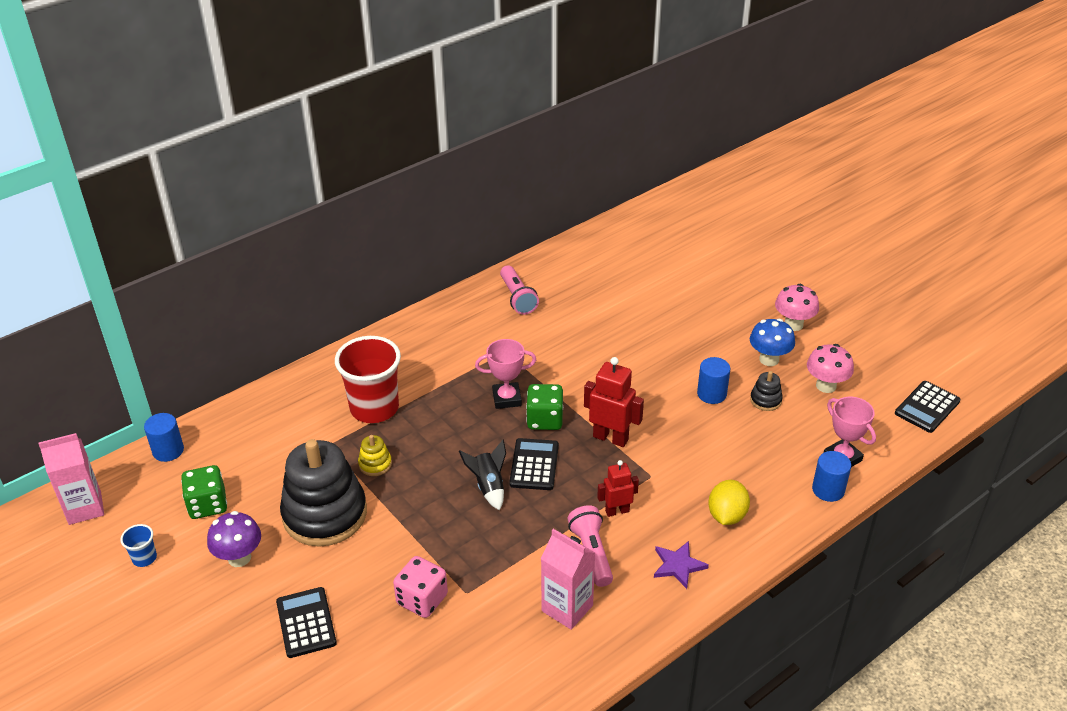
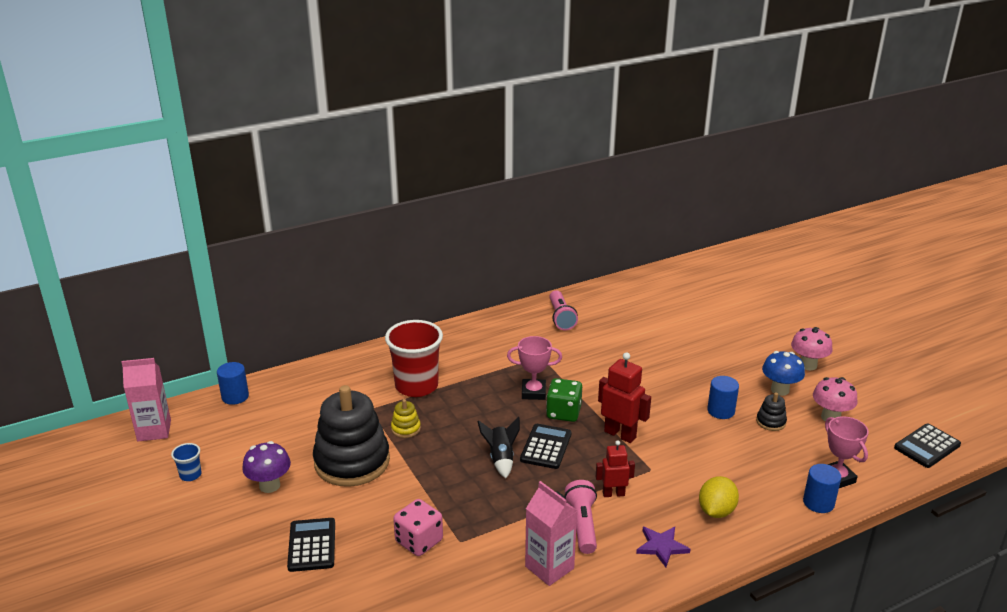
camera: 10 degrees right, 10 degrees down
(208, 505) = (255, 441): green dice -> none

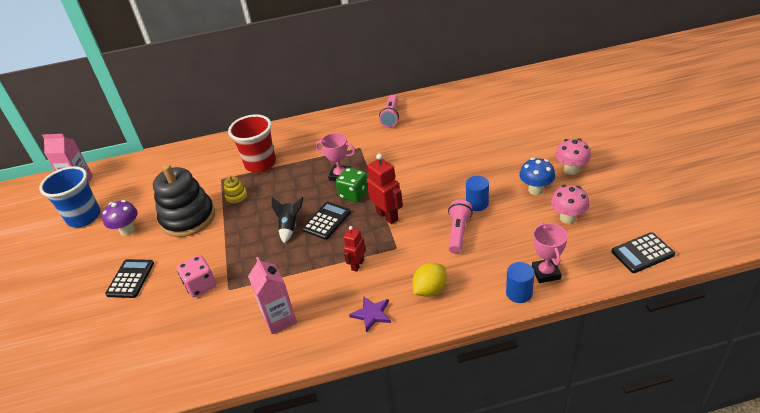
camera: 20 degrees right, 10 degrees up
(190, 475) = (84, 217): blue cup -> blue cup, size x2.28
(235, 396) = (140, 162): blue cylinder -> none
(582, 525) = (321, 288): pink flashlight -> pink flashlight (458, 232)
(613, 494) = (357, 265): red robot -> red robot turned 75 degrees counterclockwise
(771, 422) = (514, 217): black stacking toy -> none

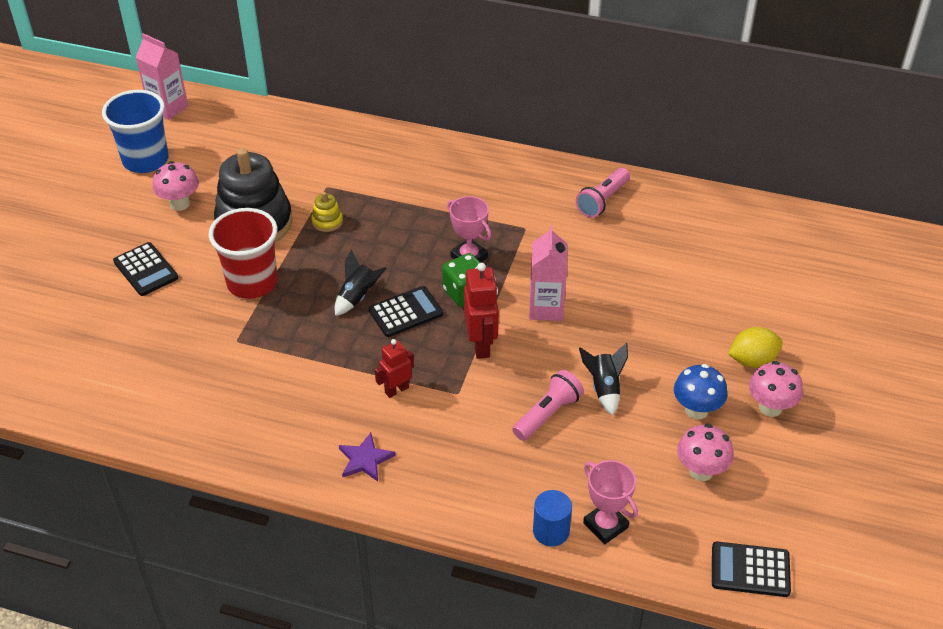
camera: 25 degrees right, 5 degrees up
(127, 230) = (180, 204): purple mushroom -> pink mushroom
(130, 279) = (145, 270): black calculator -> black calculator turned 105 degrees clockwise
(200, 285) = (211, 319): pink dice -> none
(260, 164) = (387, 189): red cup -> red cup (252, 283)
(280, 319) = (264, 408): pink carton -> pink carton (546, 308)
(430, 290) = (453, 468): yellow lemon -> yellow lemon (752, 360)
(477, 204) = (604, 388): blue cylinder -> black rocket
(546, 273) = (605, 525): pink trophy -> pink trophy turned 60 degrees counterclockwise

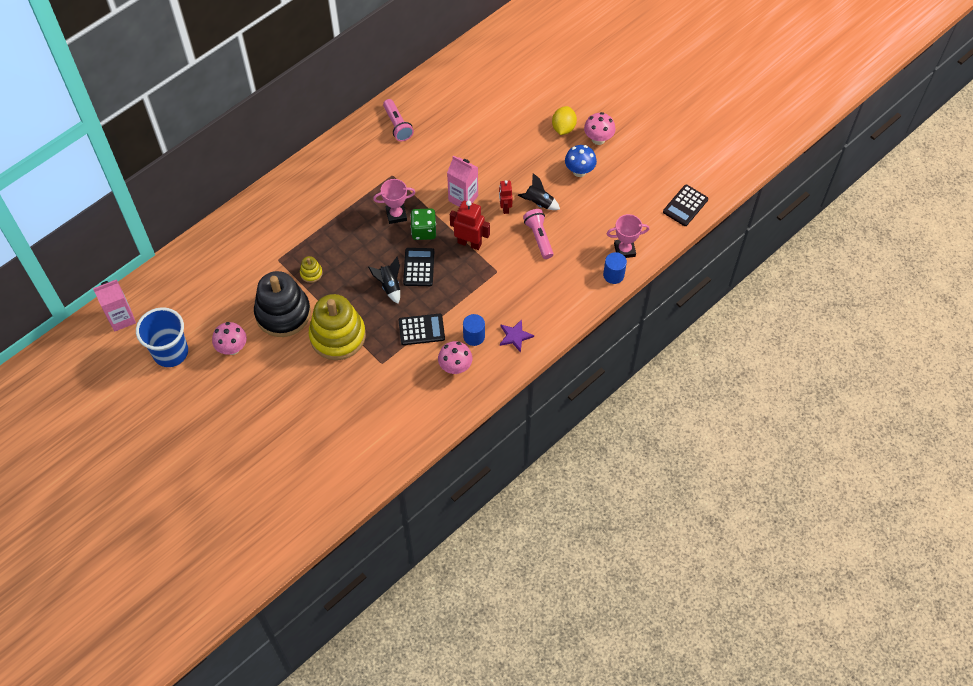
camera: 60 degrees left, 15 degrees up
(145, 270) = (283, 390): black calculator -> black calculator (421, 330)
(252, 283) = (337, 336): red cup -> yellow stacking toy
(336, 414) = (474, 336): none -> blue cylinder
(396, 390) = (475, 299): red robot -> red robot (505, 207)
(701, 471) = (617, 191): pink mushroom -> pink mushroom (455, 367)

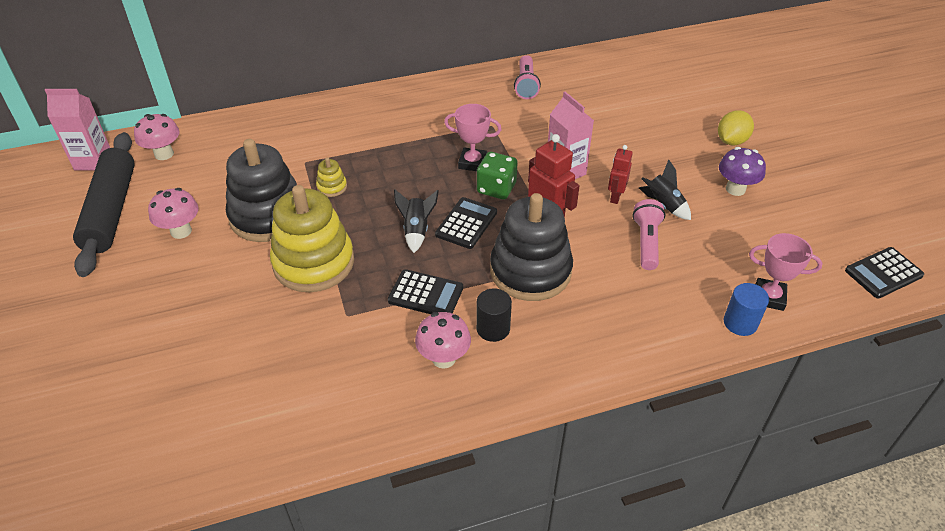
camera: 25 degrees right, 15 degrees down
(170, 352) = (111, 211): blue cup -> black rolling pin
(474, 336) = (493, 328): blue cylinder -> black cylinder
(477, 287) = (530, 271): none -> black stacking toy
(515, 336) = (553, 350): purple star -> none
(579, 171) = (735, 189): blue mushroom -> purple mushroom
(598, 139) = (775, 164): pink mushroom -> pink mushroom (164, 154)

